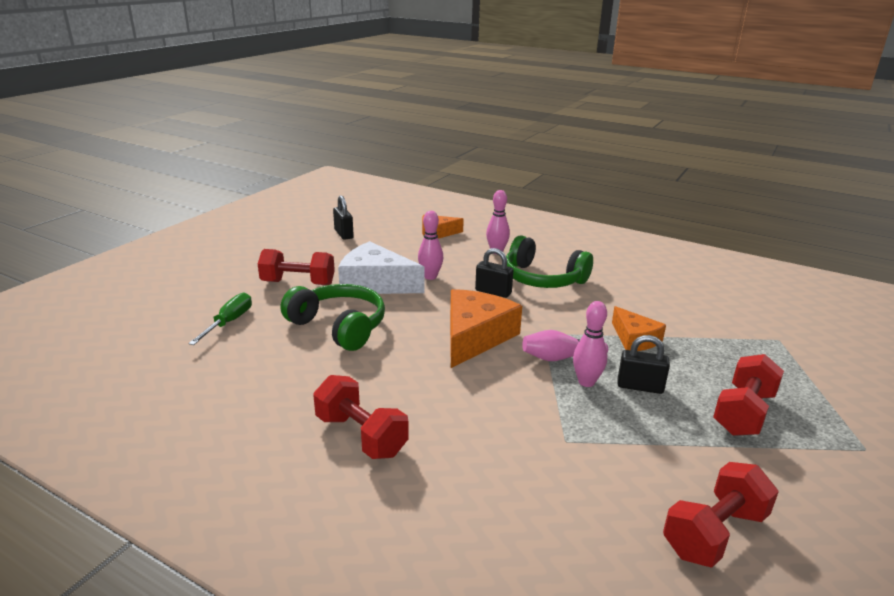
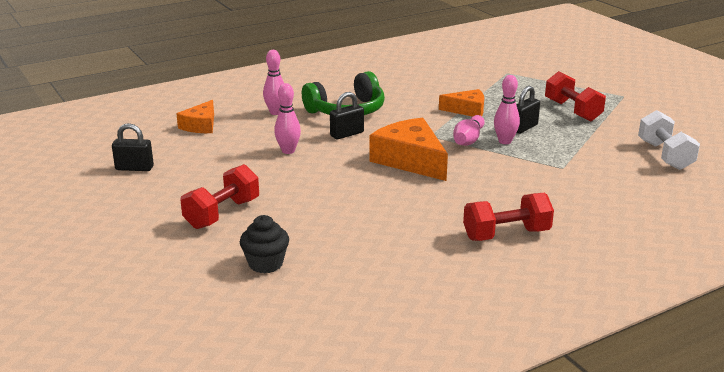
camera: 60 degrees left, 0 degrees up
(229, 322) = (265, 264): green screwdriver -> black cupcake
(339, 327) = (335, 211): green headphones -> none
(375, 283) = (270, 177): white cheese -> none
(714, 533) = (665, 155): red dumbbell -> white dumbbell

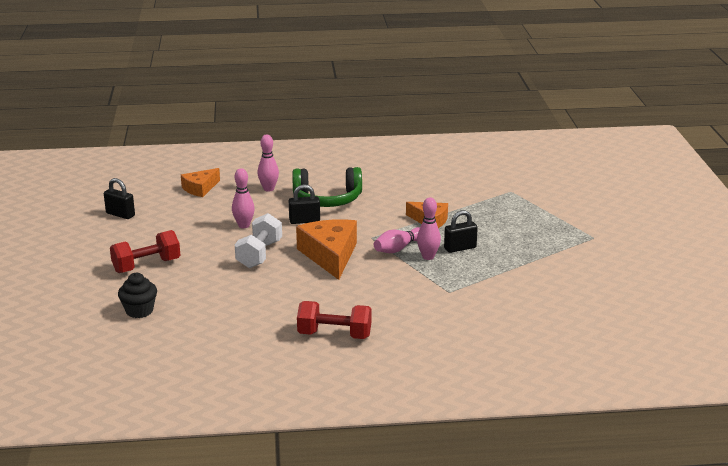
camera: 25 degrees right, 0 degrees up
(572, 111) = (525, 241): red dumbbell -> none
(665, 155) = (555, 302): white dumbbell -> white dumbbell (259, 254)

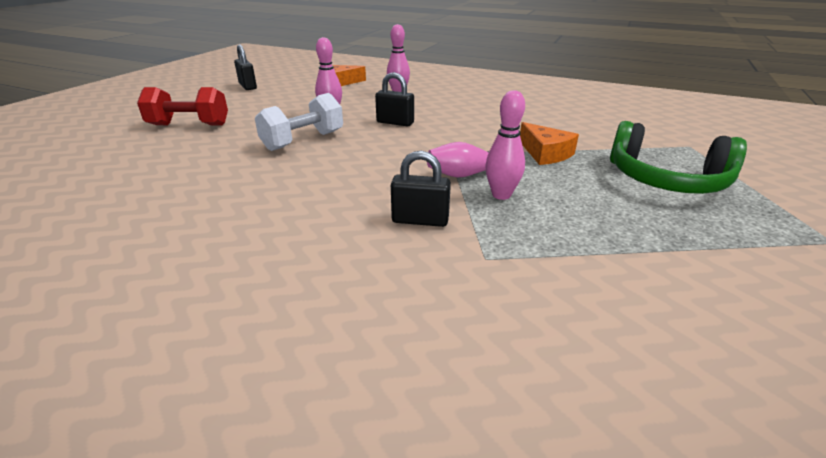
camera: 30 degrees right, 5 degrees up
(139, 311) = (97, 162): black cupcake -> none
(327, 199) = (444, 110): green headphones -> green headphones (666, 179)
(330, 255) = (375, 160): orange cheese -> none
(334, 335) = (225, 271): red dumbbell -> none
(460, 248) = (561, 196): black padlock -> black padlock (420, 220)

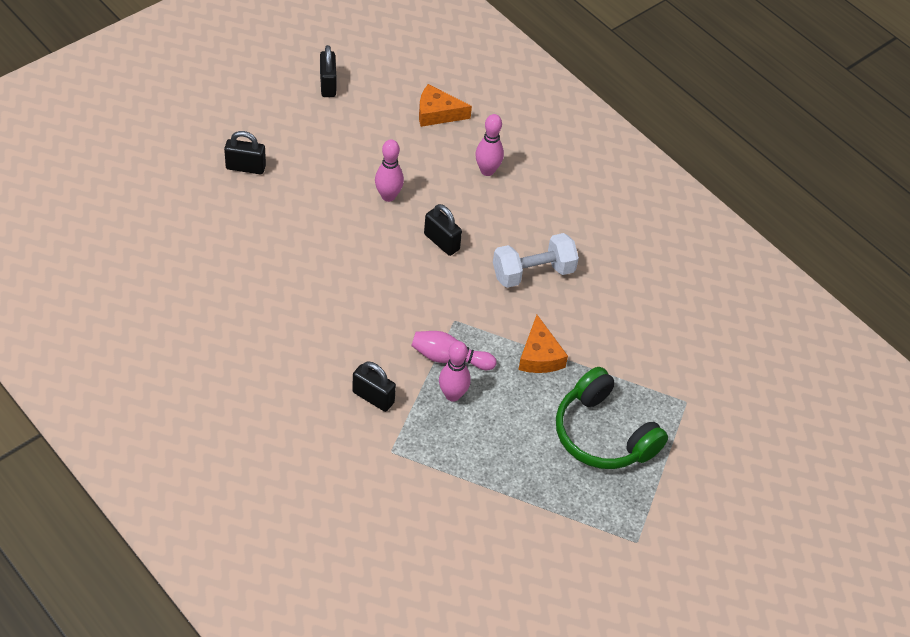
camera: 20 degrees right, 20 degrees up
(189, 125) = (245, 167): red dumbbell -> black padlock
(303, 141) = (339, 243): white dumbbell -> white dumbbell (533, 272)

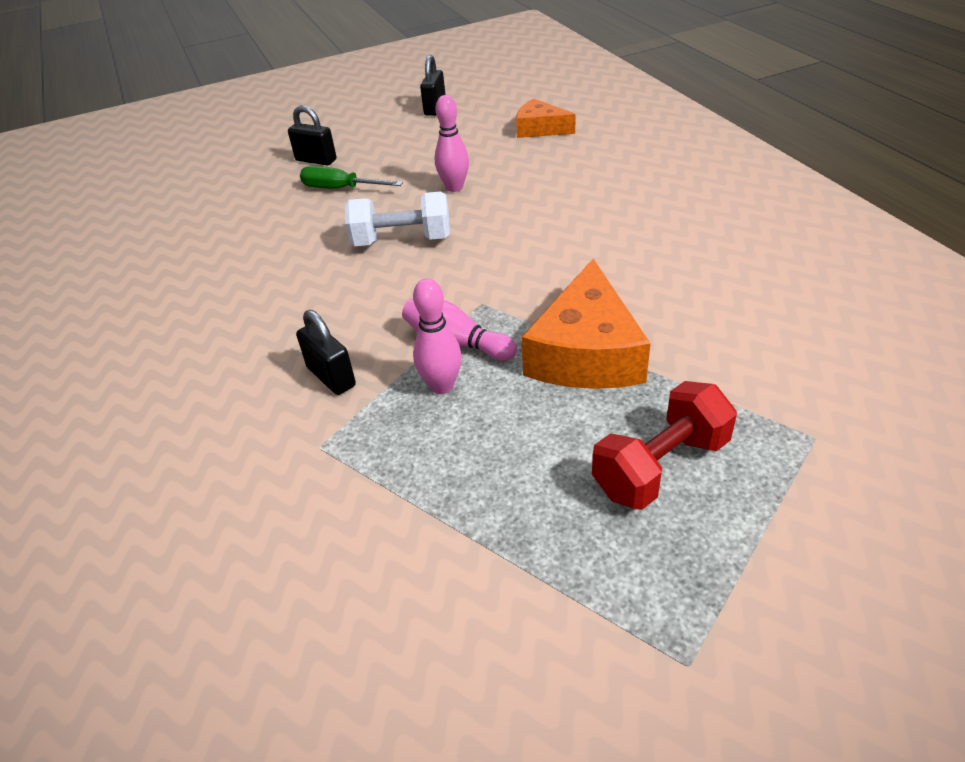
camera: 25 degrees right, 10 degrees down
(287, 204) = (340, 189): none -> green screwdriver
(441, 242) = (498, 228): black padlock -> none
(487, 171) = (579, 172): pink bowling pin -> none
(533, 272) = (605, 263): white dumbbell -> white dumbbell (402, 241)
(539, 355) = (586, 352): orange cheese -> orange cheese, size x1.68
(603, 434) = (660, 466): green headphones -> red dumbbell

